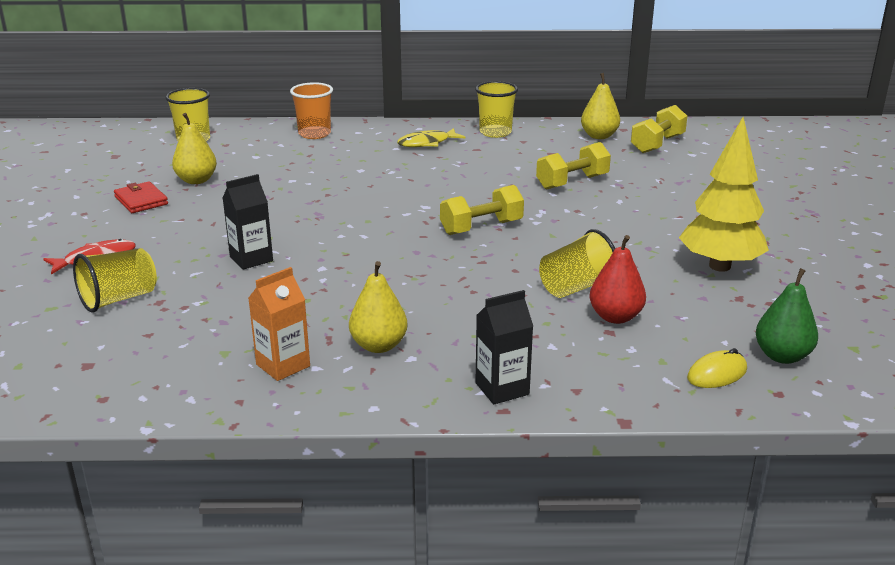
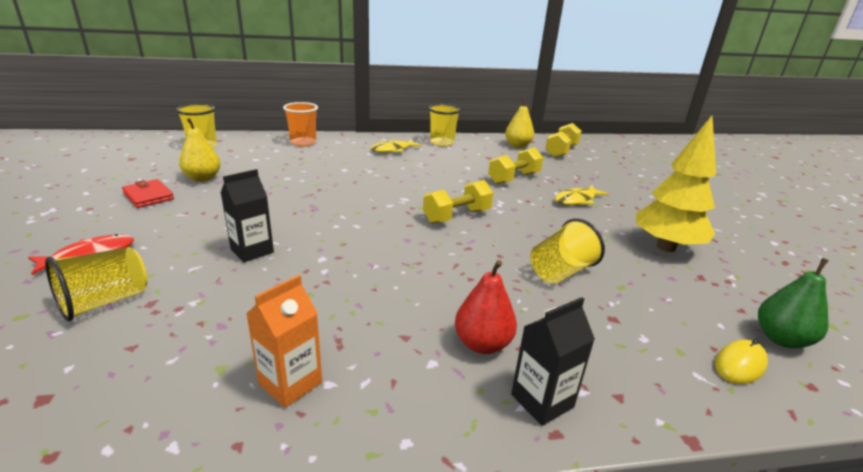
camera: 10 degrees left, 0 degrees up
(378, 346) = (394, 348): yellow pear -> none
(615, 317) = (610, 301): red pear -> red pear (482, 344)
(641, 210) = (577, 200): none -> yellow fish

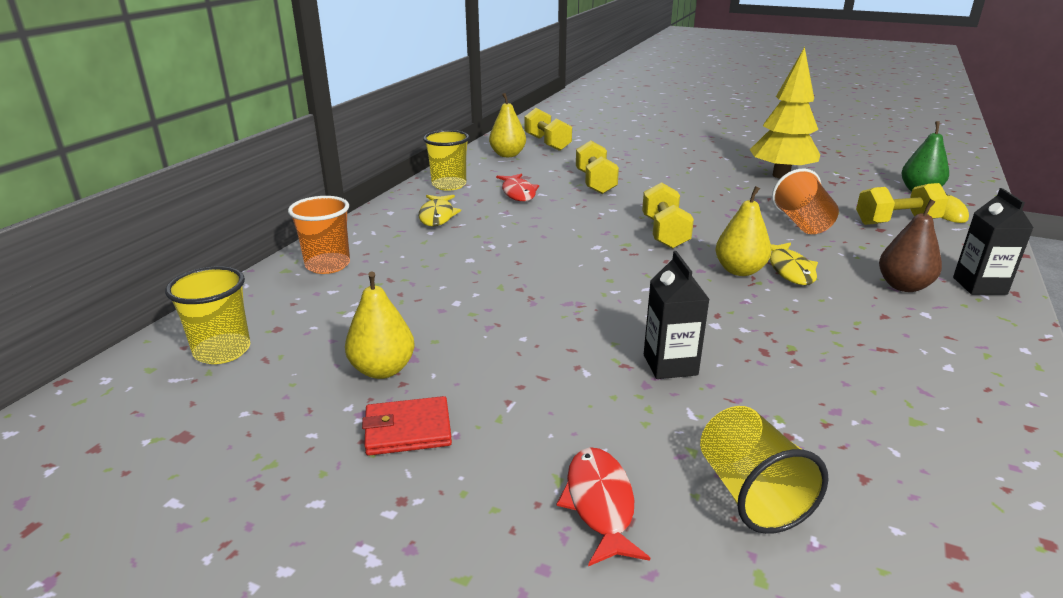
camera: 55 degrees left, 0 degrees up
(290, 383) = (946, 386): orange carton -> none
(423, 255) = (739, 270): none -> yellow pear
(458, 161) = (518, 193): none -> red fish
(482, 344) = (903, 286): red pear -> brown pear
(560, 272) = (802, 224): yellow cup -> orange cup
(577, 200) = (670, 175): yellow fish -> yellow fish (790, 270)
(650, 328) = (896, 222): none -> yellow dumbbell

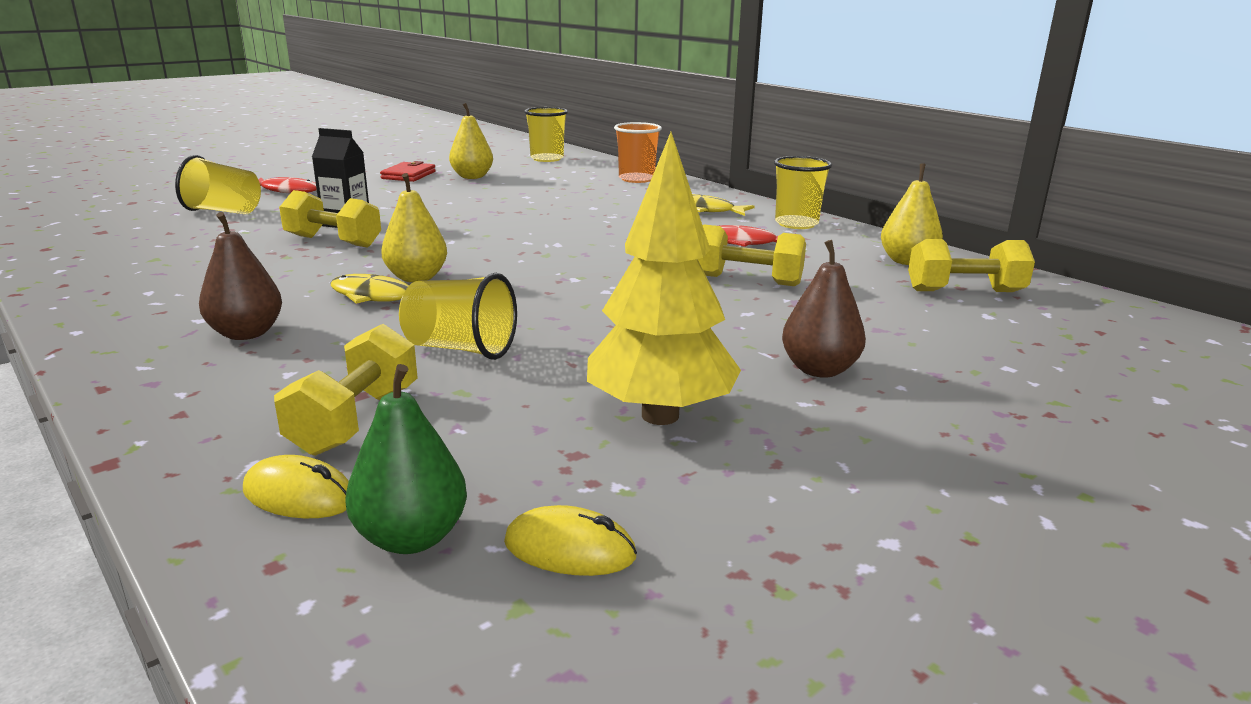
camera: 115 degrees right, 5 degrees down
(664, 233) = (547, 273): yellow dumbbell -> yellow dumbbell (333, 241)
(692, 159) = (819, 370): none -> brown pear
(802, 224) = (460, 349): orange cup -> yellow cup
(877, 172) = (570, 549): none -> yellow mouse
(979, 286) = (155, 374): black carton -> none

